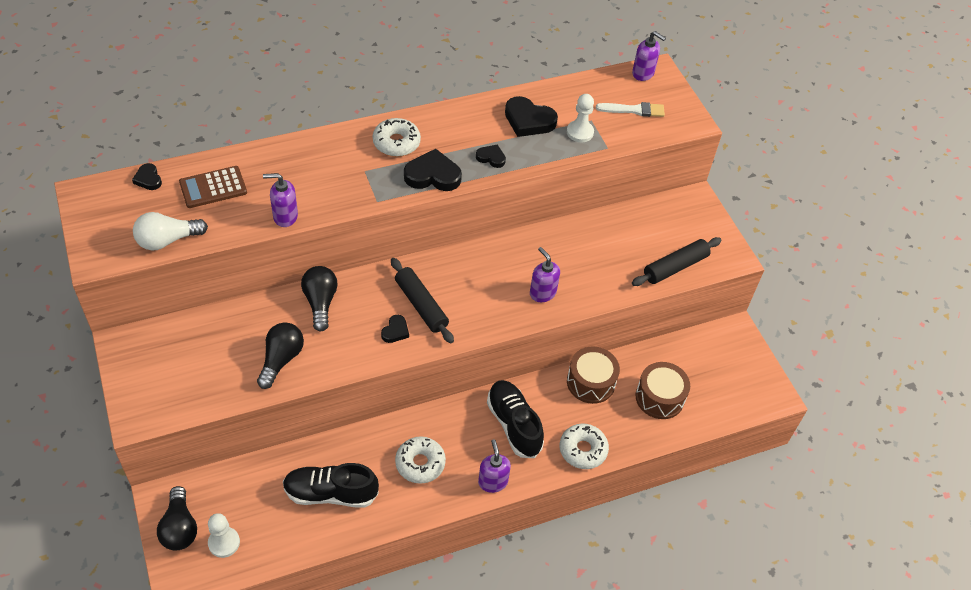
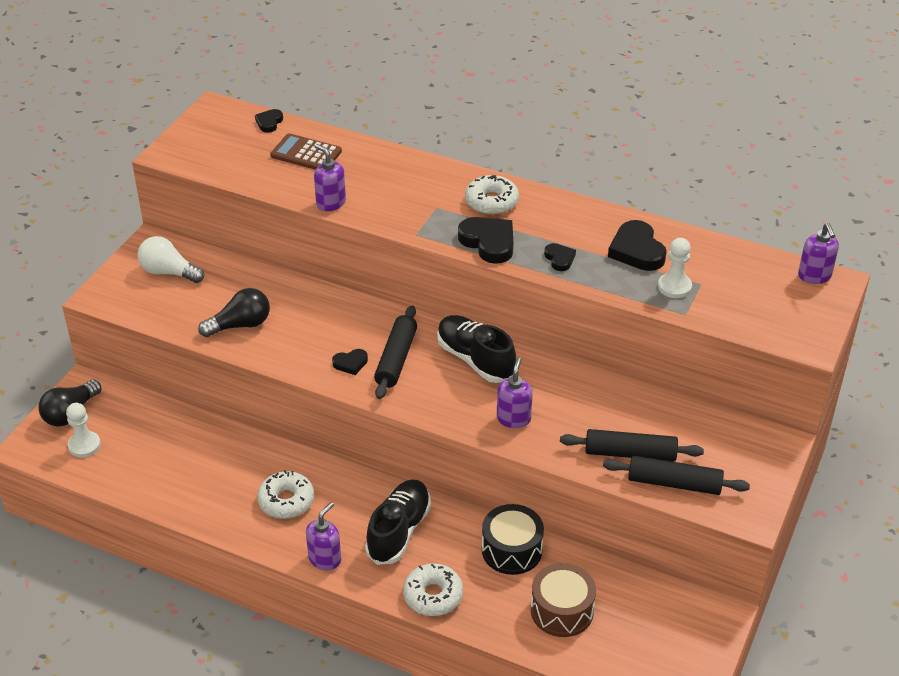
camera: 50 degrees right, 10 degrees down
(167, 240) = (228, 169): white light bulb -> white light bulb (169, 272)
(320, 303) = (320, 306): black light bulb -> none
(330, 493) = (195, 470): black shoe -> black shoe (475, 359)
(591, 382) = (511, 550): brown drum -> black drum
(631, 265) = (630, 453): none -> black rolling pin
(634, 110) = (758, 300): white brush -> none

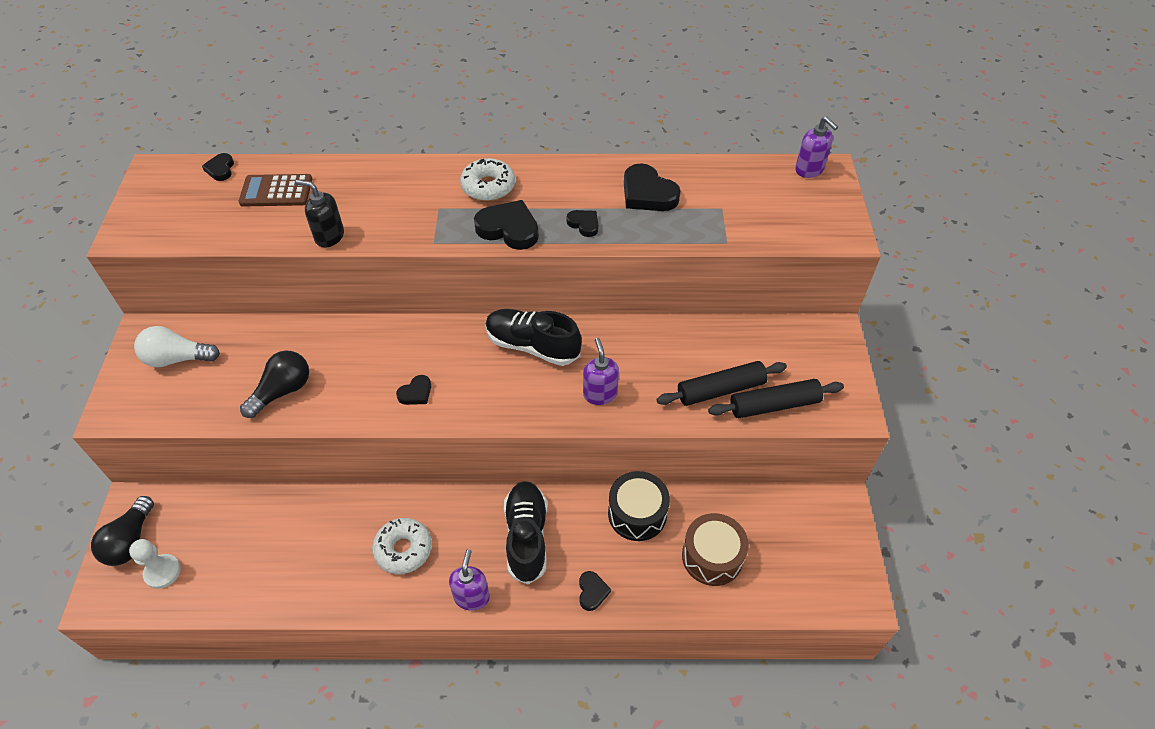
camera: 25 degrees left, 10 degrees up
(330, 203) = (329, 236): purple soap dispenser -> black soap dispenser
(396, 359) = (458, 372): black rolling pin -> none
(433, 595) = (592, 592): white donut -> black heart
(674, 287) = (701, 218): white pawn -> none

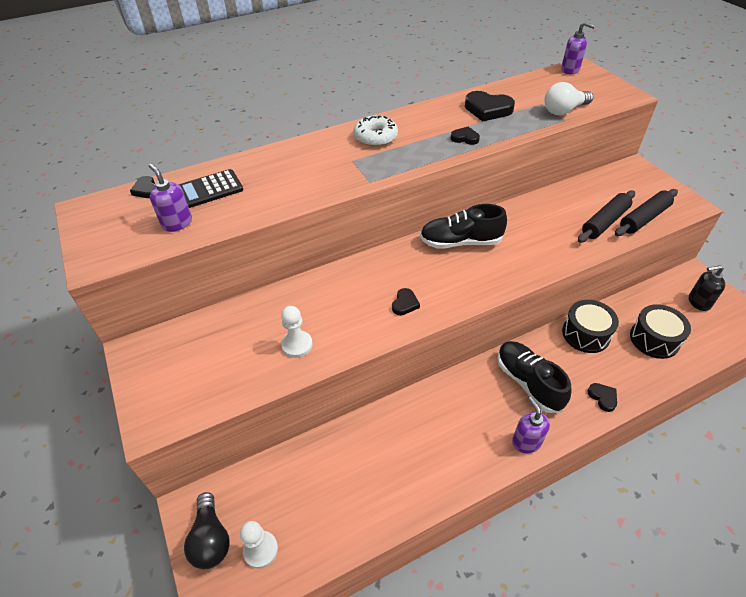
camera: 25 degrees left, 5 degrees down
(177, 358) = (183, 357): white light bulb -> white light bulb (564, 110)
(276, 191) = (210, 189): brown calculator -> black calculator
(282, 391) = (297, 345): black light bulb -> white pawn
(329, 236) = (283, 204): black soap dispenser -> black soap dispenser (698, 302)
(403, 549) = (448, 433): white donut -> none
(509, 229) = (416, 156): black heart -> none
(600, 394) = (533, 254): purple soap dispenser -> purple soap dispenser (177, 223)
(712, 557) = (654, 339): brown drum -> black drum

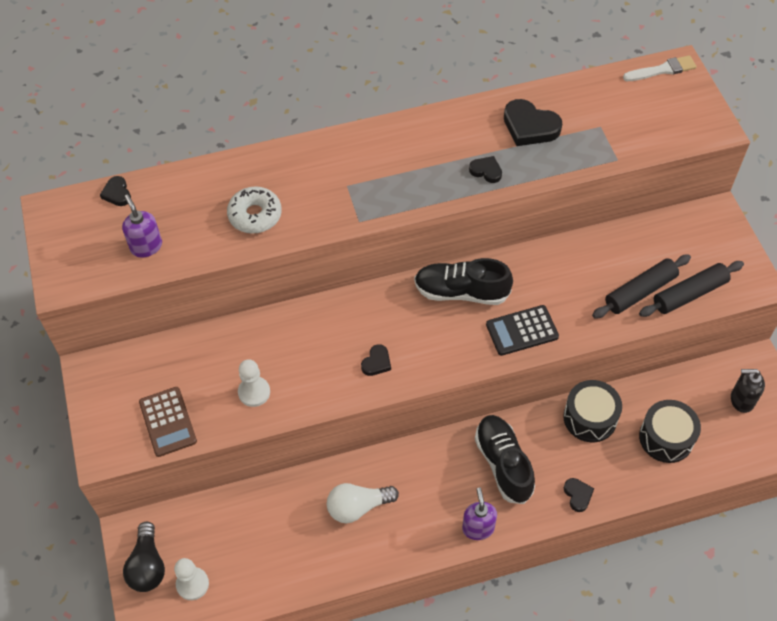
camera: 10 degrees right, 10 degrees up
(210, 189) = (184, 204): black calculator -> black calculator (522, 331)
(216, 384) = (168, 422): none -> brown calculator
(375, 137) = (382, 153): white donut -> white donut (255, 215)
(564, 110) = (622, 143): white light bulb -> white light bulb (358, 507)
(570, 70) = (662, 70): purple soap dispenser -> white brush

